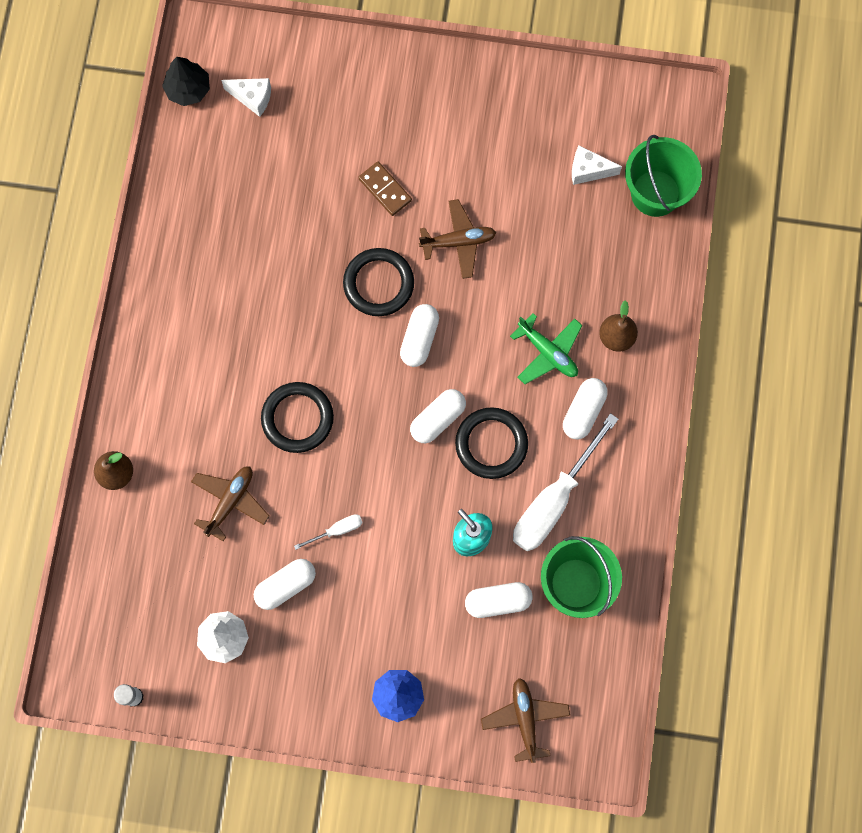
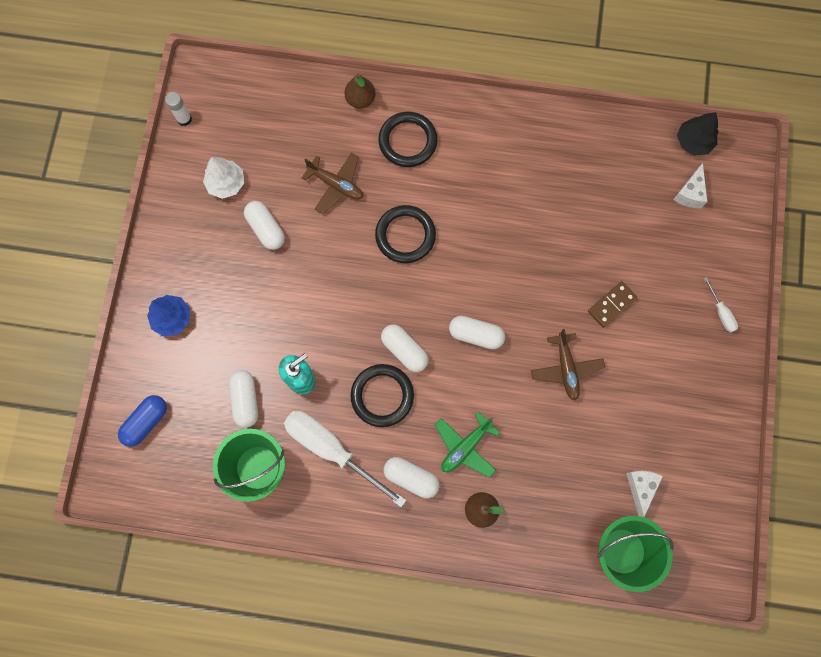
camera: 90 degrees right, 0 degrees up
(337, 530) = (310, 268): white screwdriver -> white screwdriver (721, 312)
(378, 284) = (525, 300): black ring -> black ring (407, 141)
(525, 719) = (146, 422): brown plane -> blue capsule

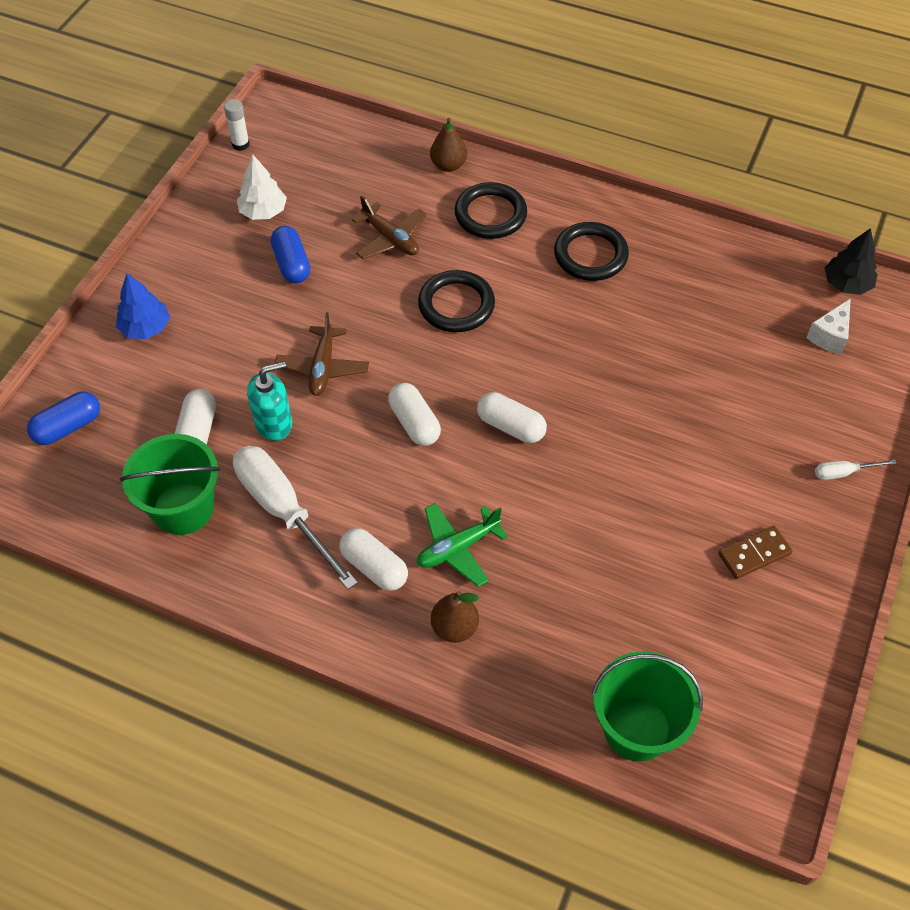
camera: 15 degrees right, 20 degrees down
(266, 229) = (292, 264): white capsule -> blue capsule
(382, 396) = (369, 466): black ring -> black ring (590, 255)
(566, 368) = (618, 490): brown plane -> brown plane (323, 367)
(611, 305) = (697, 433): brown domino -> brown domino (754, 554)
(640, 487) = (683, 654): white cheese -> none
(721, 312) = (843, 473): white screwdriver -> white screwdriver turned 90 degrees clockwise

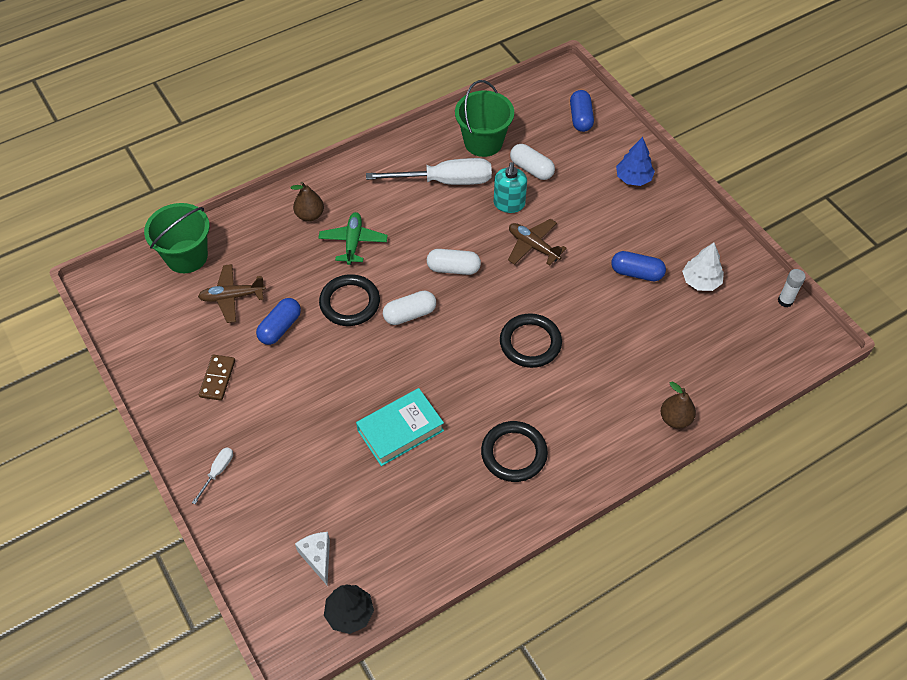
camera: 125 degrees right, 0 degrees up
(374, 567) = (375, 201): white capsule -> none
(390, 239) = (621, 339): brown plane -> brown plane (232, 297)
(490, 214) = (602, 415): black ring -> black ring (350, 303)
(638, 539) = (280, 327): none -> blue capsule
(651, 351) = (400, 430): none -> turquoise book

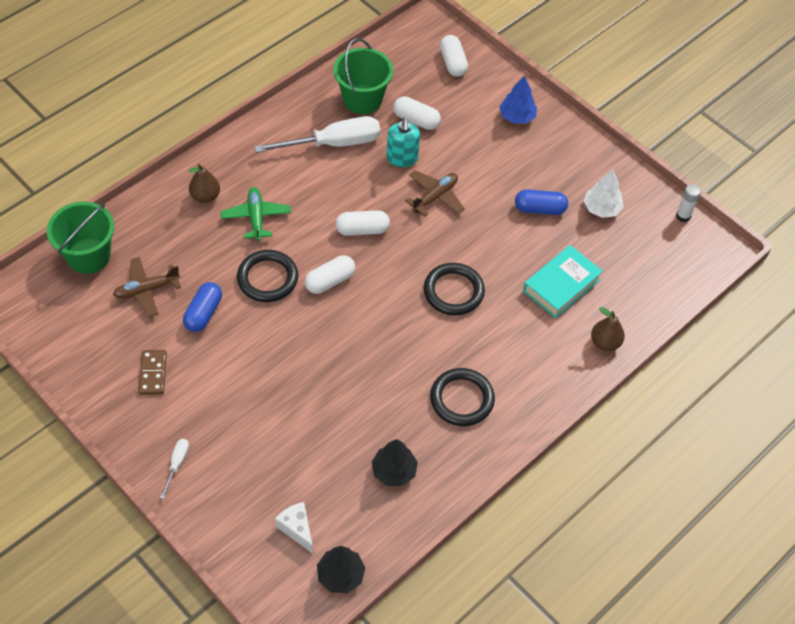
camera: 15 degrees left, 0 degrees up
(400, 430) = (347, 395): turquoise book -> turquoise book (561, 285)
(428, 515) = (394, 471): none -> black tree
(533, 246) = (435, 197): brown plane -> brown plane turned 105 degrees clockwise
(580, 118) = (453, 63): blue capsule -> white capsule

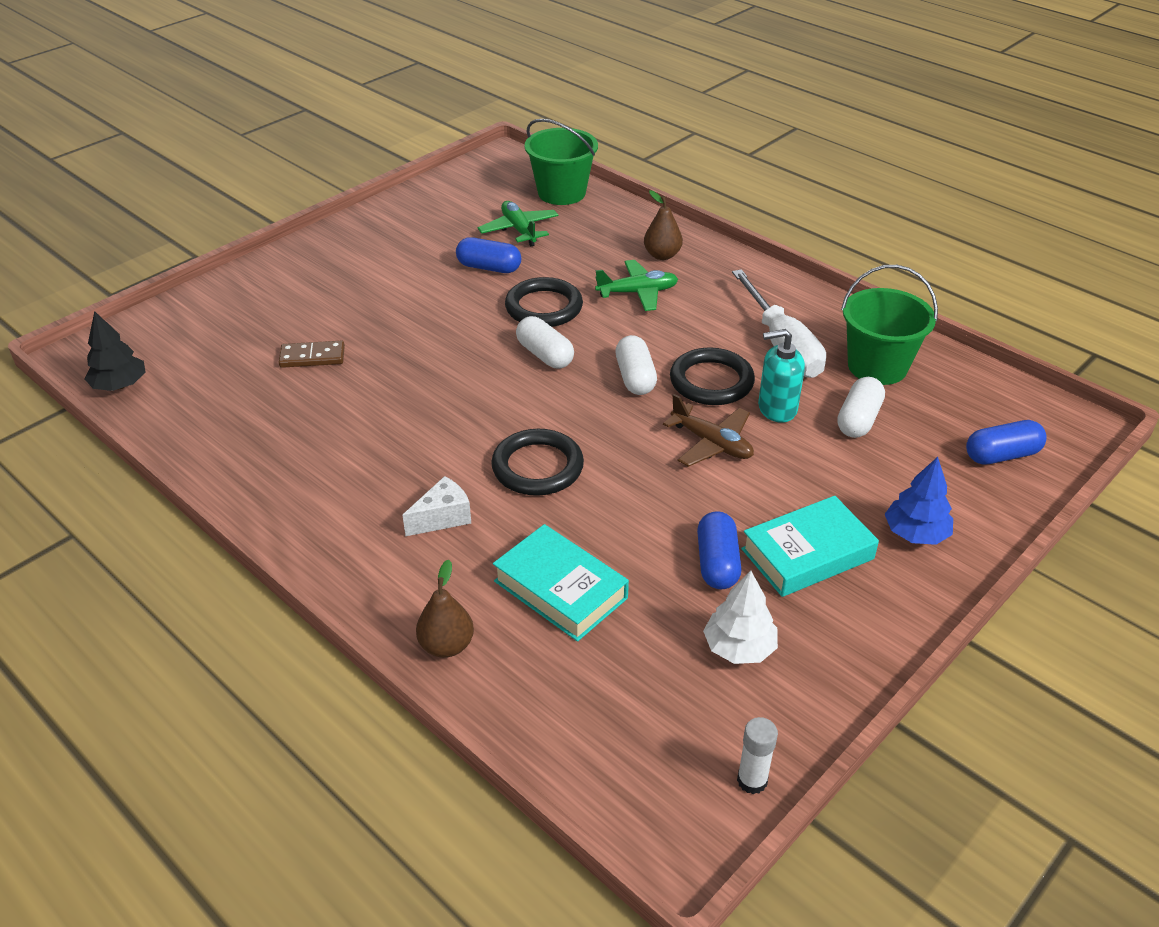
camera: 90 degrees right, 15 degrees down
(146, 290) = (519, 230): brown plane -> green plane
(153, 373) = (408, 243): brown domino -> brown domino (312, 357)
(177, 464) = (291, 267): white screwdriver -> none
(297, 529) = (189, 350): white cheese -> white cheese (442, 518)
(394, 471) = (250, 421): black tree -> none
(453, 63) = (1001, 455): white capsule -> blue capsule
(462, 399) = (351, 479): black ring -> black ring (711, 381)
(532, 167) = (807, 554): none -> turquoise book

